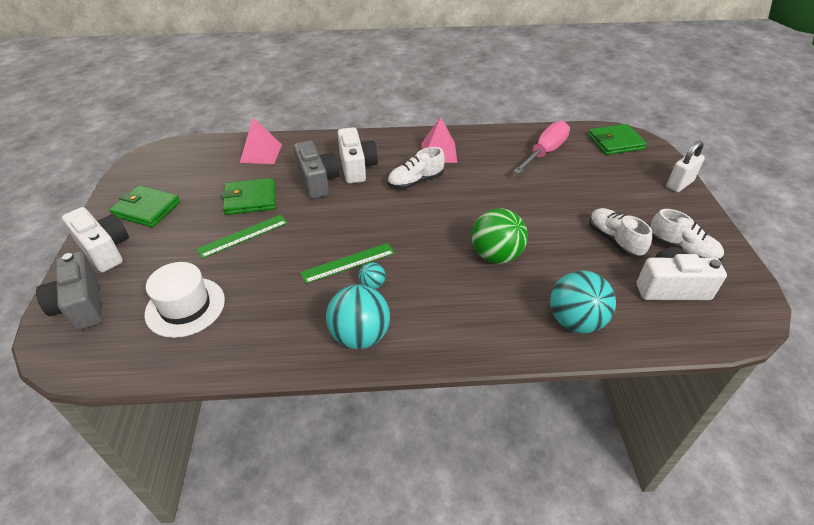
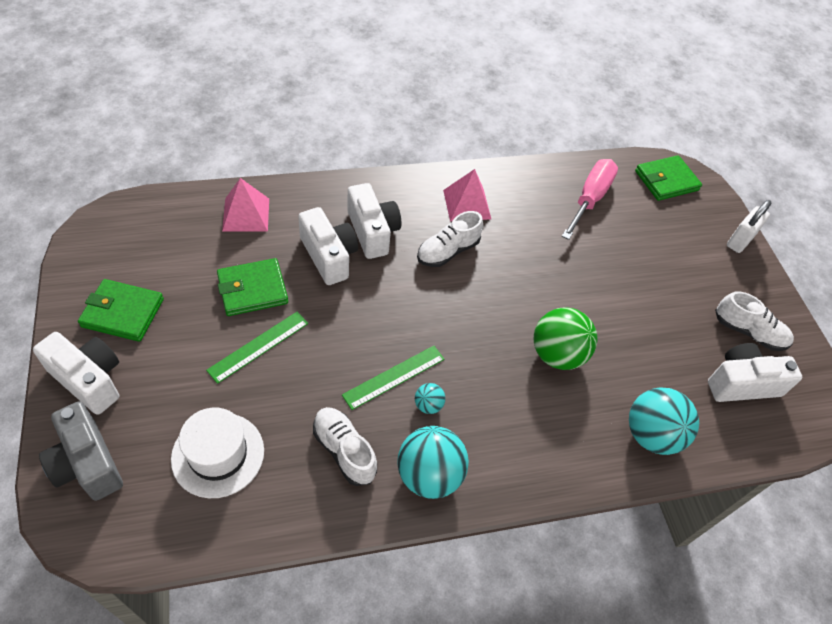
camera: 15 degrees left, 10 degrees up
(317, 181) = (329, 256): grey camera -> white camera
(614, 240) = (679, 324): white shoe -> white shoe (344, 451)

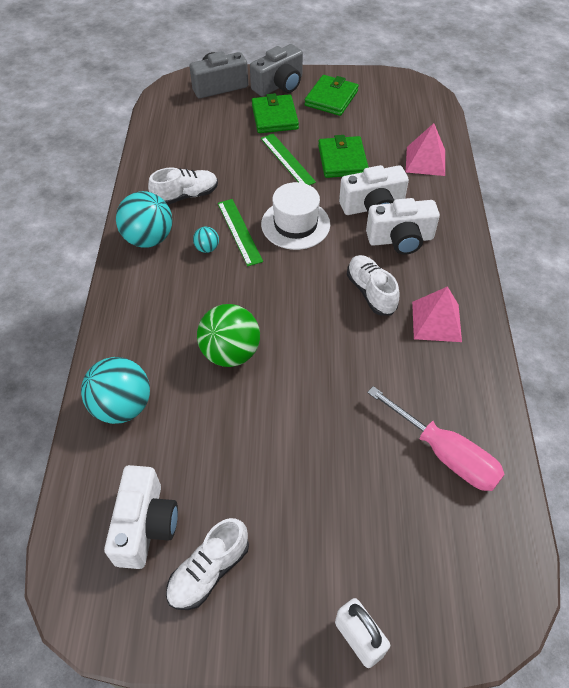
camera: 110 degrees right, 0 degrees up
(89, 379) = (279, 85): white camera -> grey camera
(218, 454) = (205, 137): white hat -> white hat (295, 224)
(666, 181) = (483, 575): green wallet -> green wallet (274, 117)

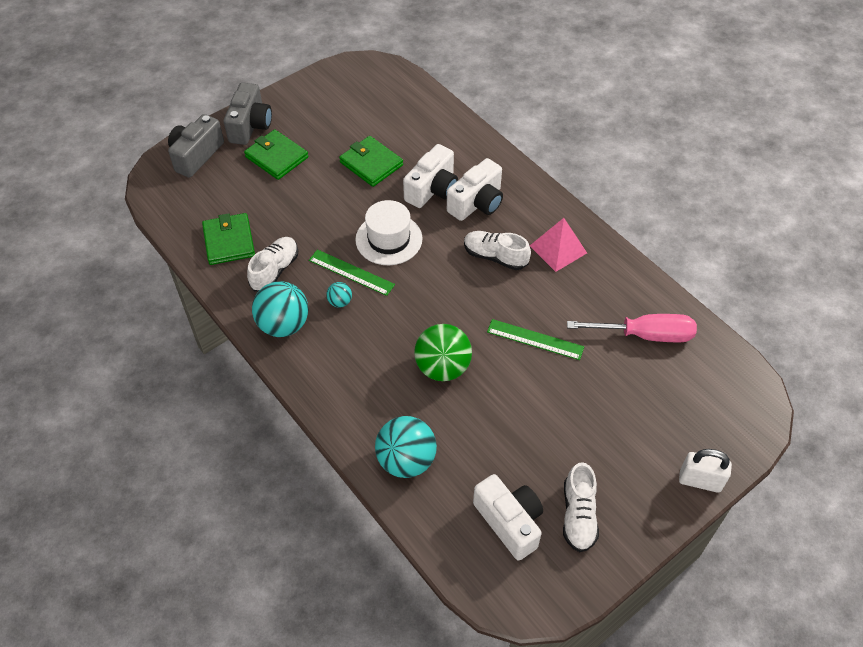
camera: 40 degrees left, 0 degrees up
(287, 160) = (327, 189): green ruler -> green ruler (535, 339)
(331, 98) = (307, 113): green wallet -> green wallet (229, 241)
(425, 161) = (435, 128): pink pyramid -> none

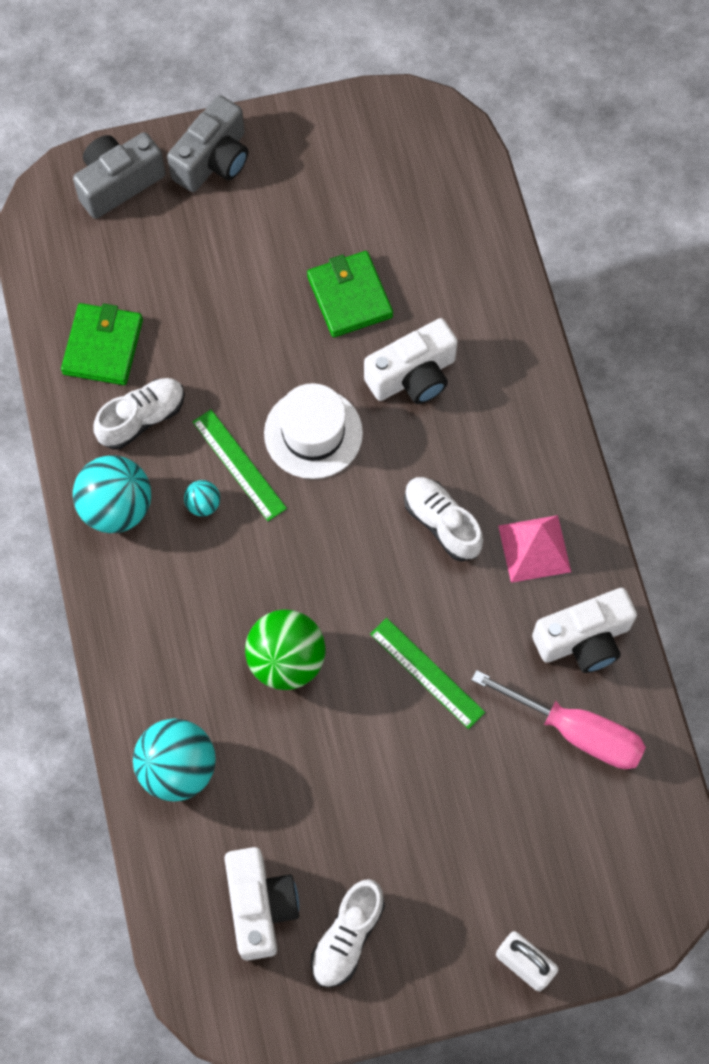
camera: 25 degrees right, 15 degrees up
(276, 157) = (225, 231): green wallet -> none
(477, 203) = (462, 425): white camera -> white camera (583, 639)

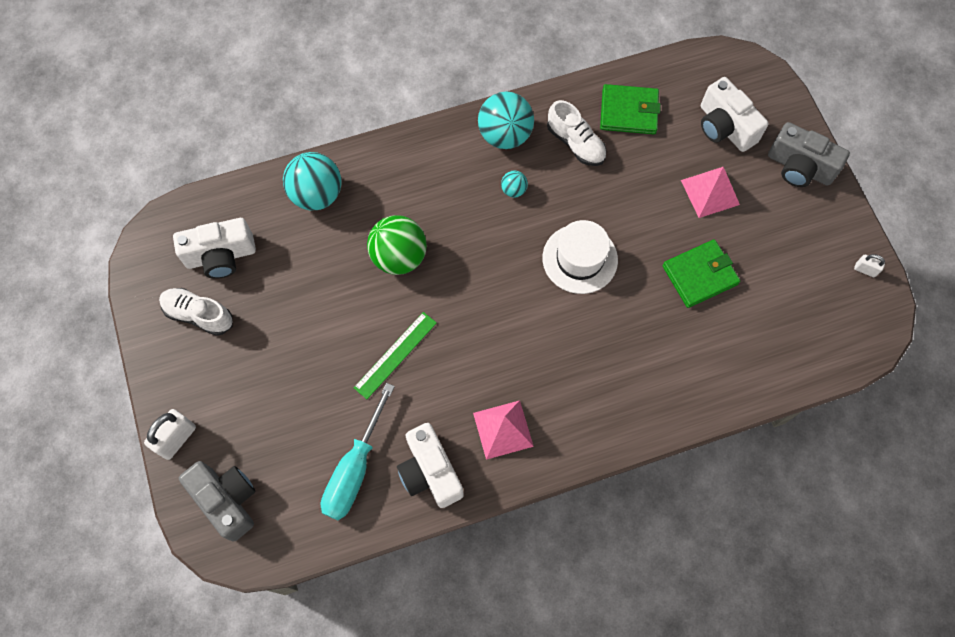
camera: 85 degrees right, 0 degrees up
(118, 183) = (765, 106): grey camera -> grey camera (227, 500)
(236, 267) = (710, 192): none -> pink pyramid
(239, 465) = (547, 210): green ruler -> none
(360, 116) = (865, 270): none -> white padlock
(413, 376) = (638, 327): white camera -> white camera (724, 127)
(442, 523) = (517, 357): white shoe -> none
(575, 731) = (355, 469): pink screwdriver -> turquoise screwdriver

